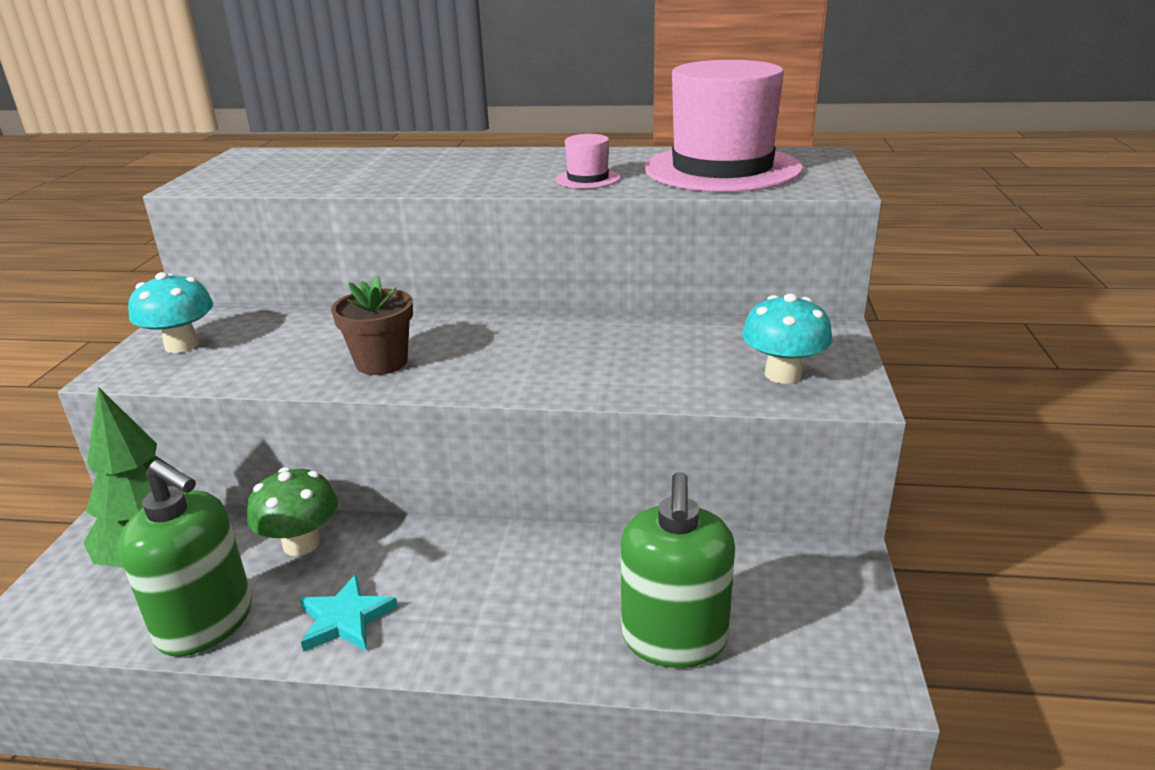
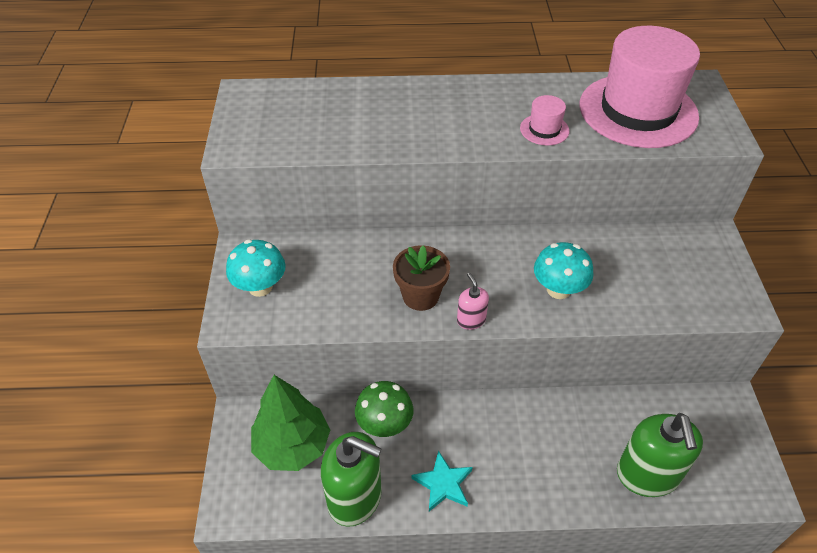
camera: 10 degrees left, 20 degrees up
(435, 386) = (471, 320): none -> pink soap dispenser
(783, 374) = (697, 289): turquoise mushroom -> turquoise mushroom (558, 289)

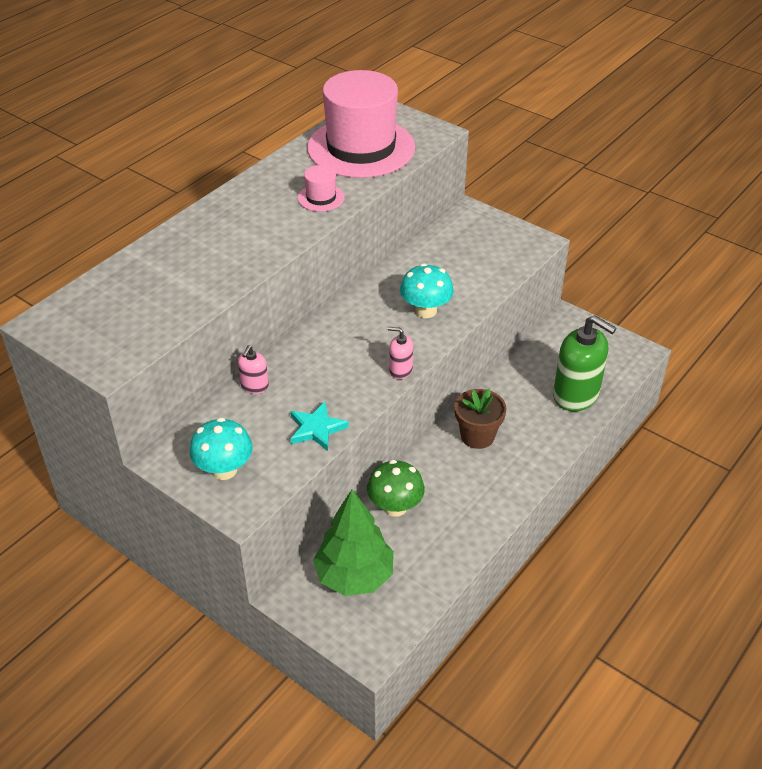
camera: 50 degrees left, 5 degrees down
(355, 497) = (439, 563): green soap dispenser -> none
(359, 245) = (254, 386): none -> pink soap dispenser
(420, 296) = (347, 383): brown flower pot -> brown flower pot (477, 436)
(443, 483) = (478, 504): turquoise star -> turquoise star (316, 428)

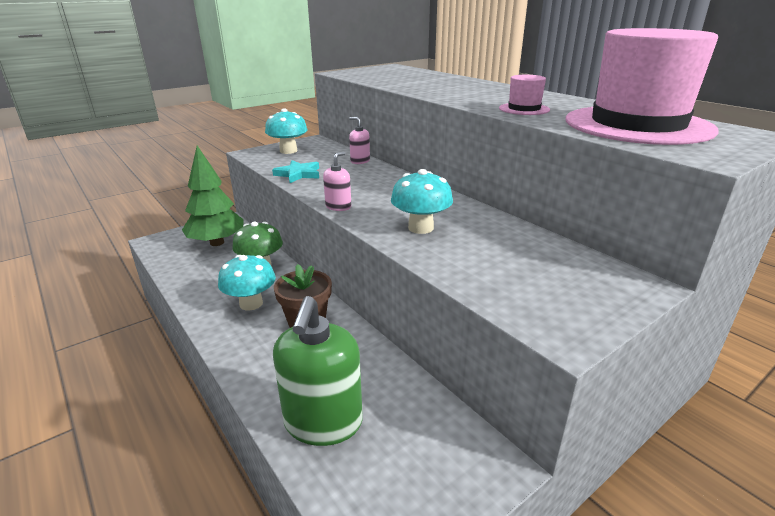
camera: 105 degrees right, 15 degrees down
(466, 486) = (251, 303): none -> turquoise mushroom
(576, 395) = (323, 422): green soap dispenser -> green soap dispenser turned 45 degrees counterclockwise

